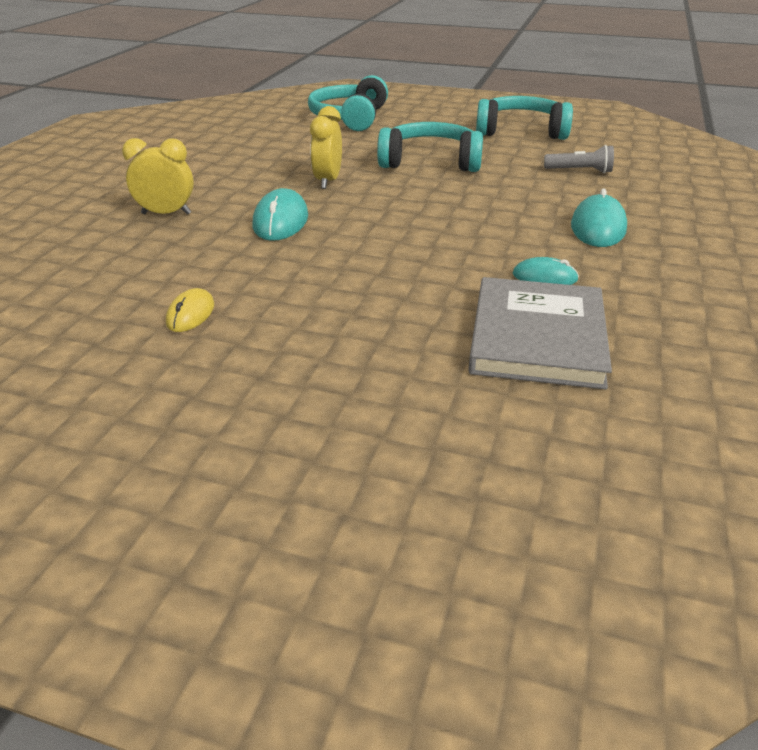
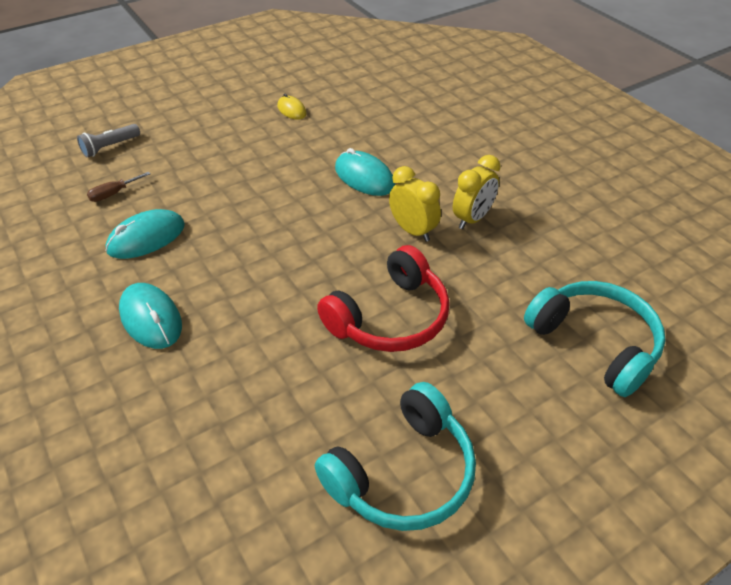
camera: 130 degrees right, 10 degrees up
(166, 214) = (432, 140): yellow clock -> yellow clock (472, 219)
(430, 162) = (390, 317): turquoise headphones -> red headphones
(537, 337) = (113, 194): grey book -> brown screwdriver
(544, 277) = (146, 238): turquoise mouse -> turquoise mouse, size x1.64
(580, 171) = (242, 413): grey flashlight -> grey flashlight (110, 147)

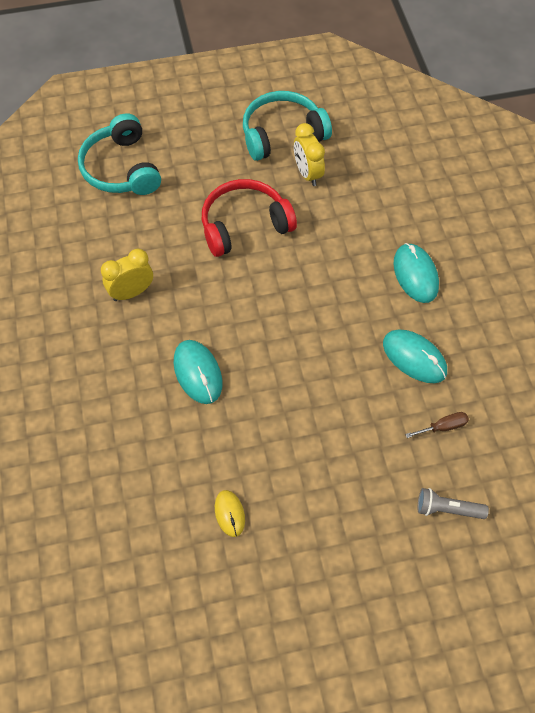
camera: 160 degrees left, 15 degrees up
(110, 147) = (447, 509): grey flashlight -> grey flashlight turned 150 degrees counterclockwise
(146, 238) = (414, 358): turquoise mouse -> turquoise mouse turned 60 degrees clockwise
(412, 231) = (187, 295): yellow clock -> yellow clock (307, 174)

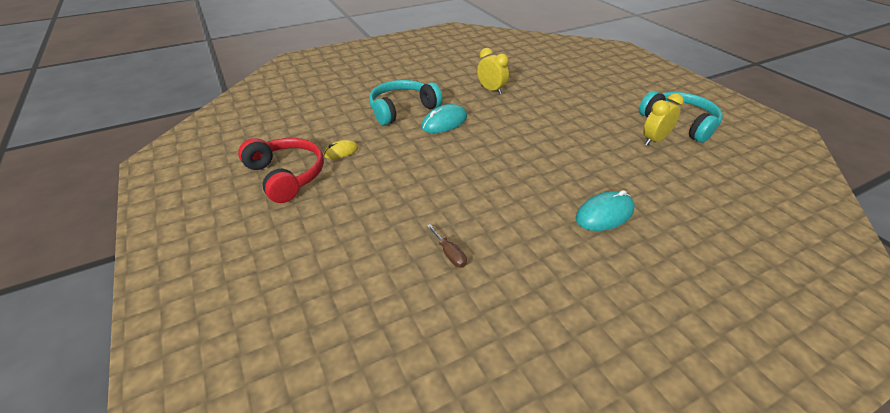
camera: 75 degrees right, 20 degrees down
(121, 168) = (581, 71): turquoise headphones -> turquoise headphones (402, 109)
(244, 225) = (579, 120): red headphones -> red headphones (287, 175)
(414, 358) = (514, 225): turquoise mouse -> none
(447, 509) = (365, 267): grey flashlight -> none

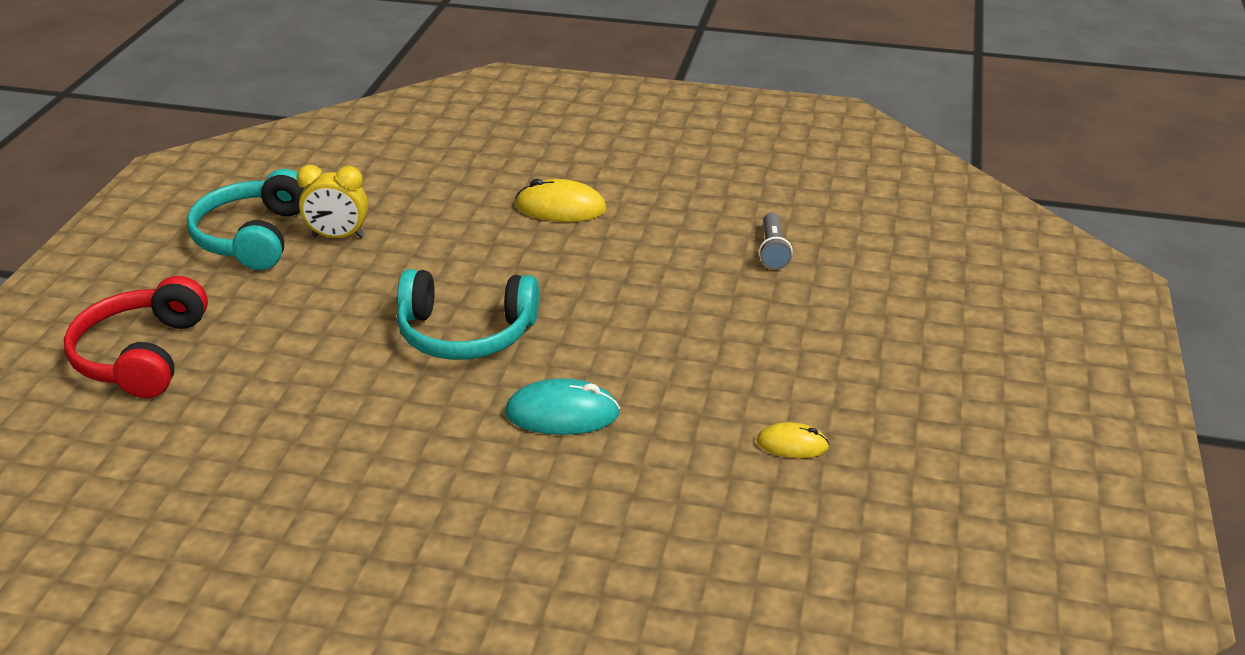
camera: 140 degrees left, 5 degrees down
(287, 175) = (910, 442): red headphones -> red headphones (141, 355)
(402, 109) = (597, 485): turquoise headphones -> turquoise headphones (465, 334)
(449, 254) = (772, 251): brown screwdriver -> grey flashlight
(491, 90) = (376, 440): yellow clock -> none
(604, 214) = (560, 208): turquoise mouse -> yellow mouse

